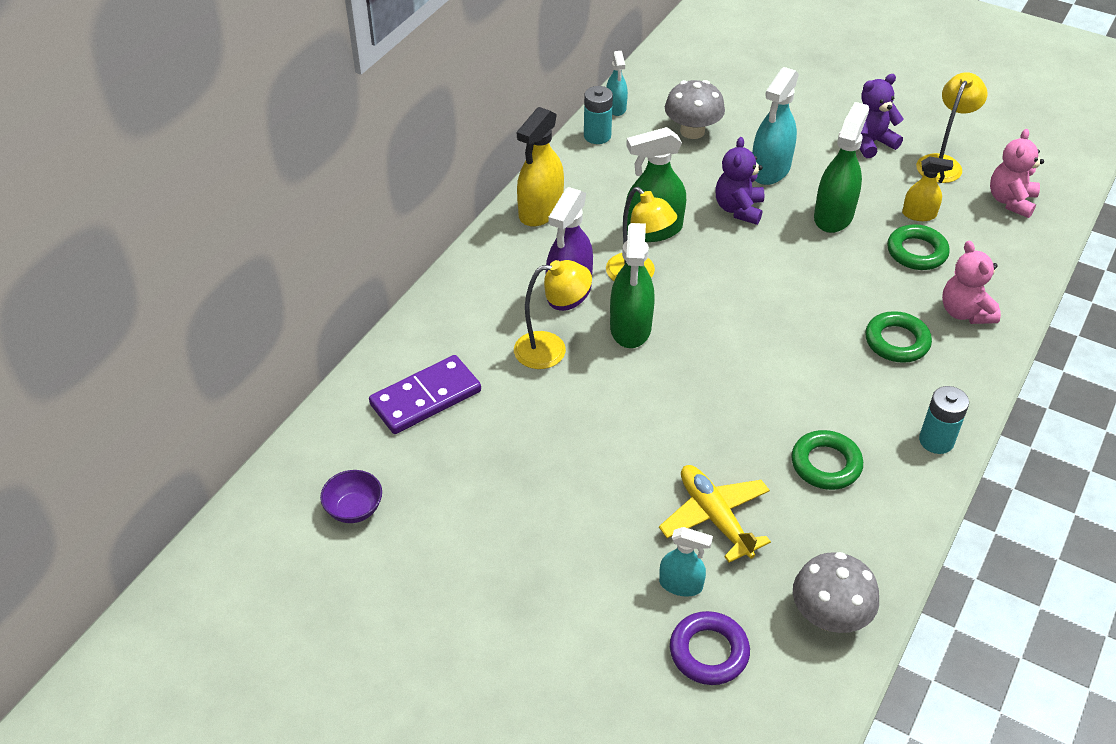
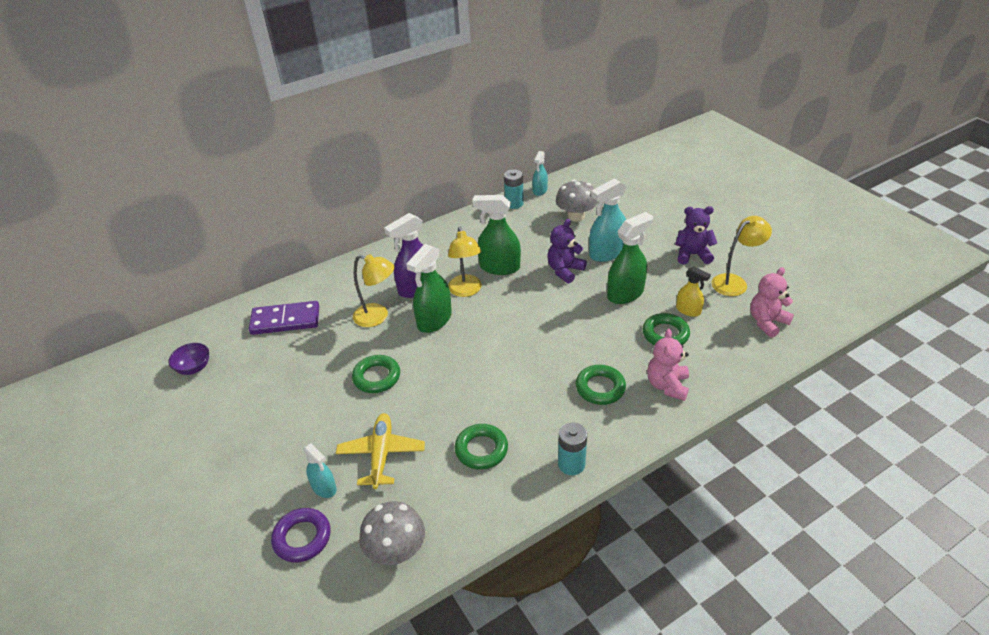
camera: 30 degrees right, 5 degrees down
(540, 211) = (442, 237): yellow spray bottle -> none
(622, 427) = (376, 377): none -> green ring

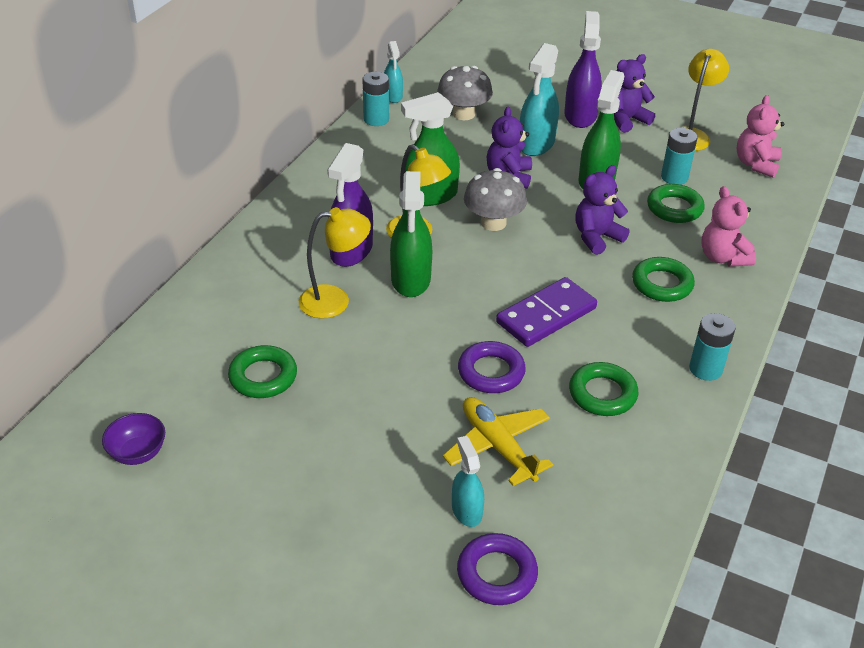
camera: 35 degrees left, 0 degrees up
(285, 320) = (212, 347): purple domino -> purple domino (546, 315)
(324, 487) = (466, 510): turquoise spray bottle -> turquoise spray bottle turned 120 degrees counterclockwise
(376, 377) = (405, 367): green ring -> green ring (263, 376)
(396, 550) = (614, 533): grey mushroom -> grey mushroom (493, 223)
(424, 403) = (491, 372): none -> purple ring
(585, 335) = (596, 237): none -> purple teddy bear
(659, 241) = (580, 115): none -> purple spray bottle
(688, 310) = (674, 177): yellow spray bottle -> turquoise battery

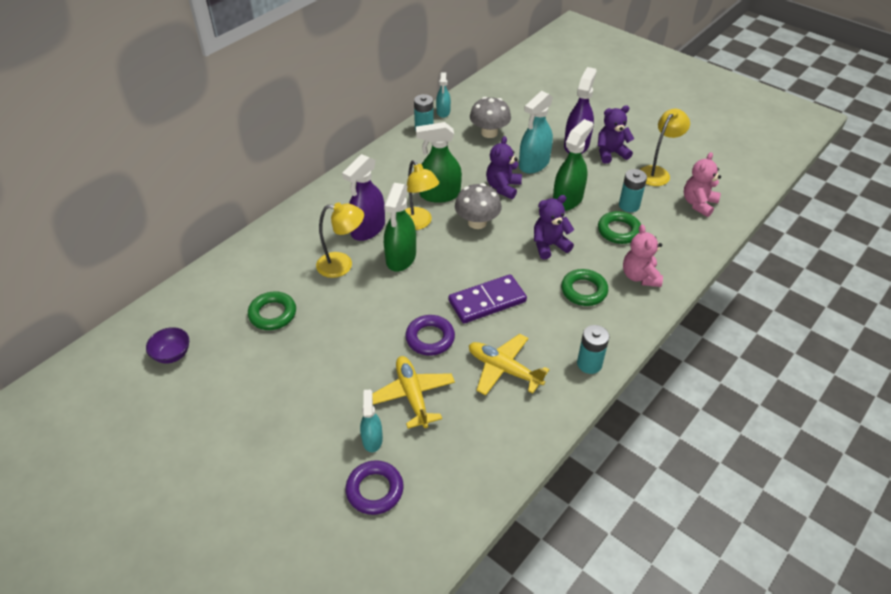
camera: 15 degrees right, 5 degrees up
(602, 394) = (504, 369): green ring -> yellow plane

